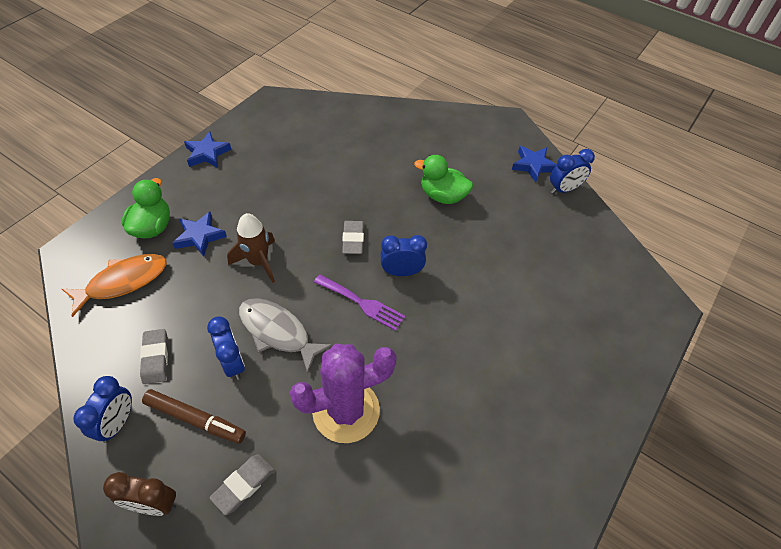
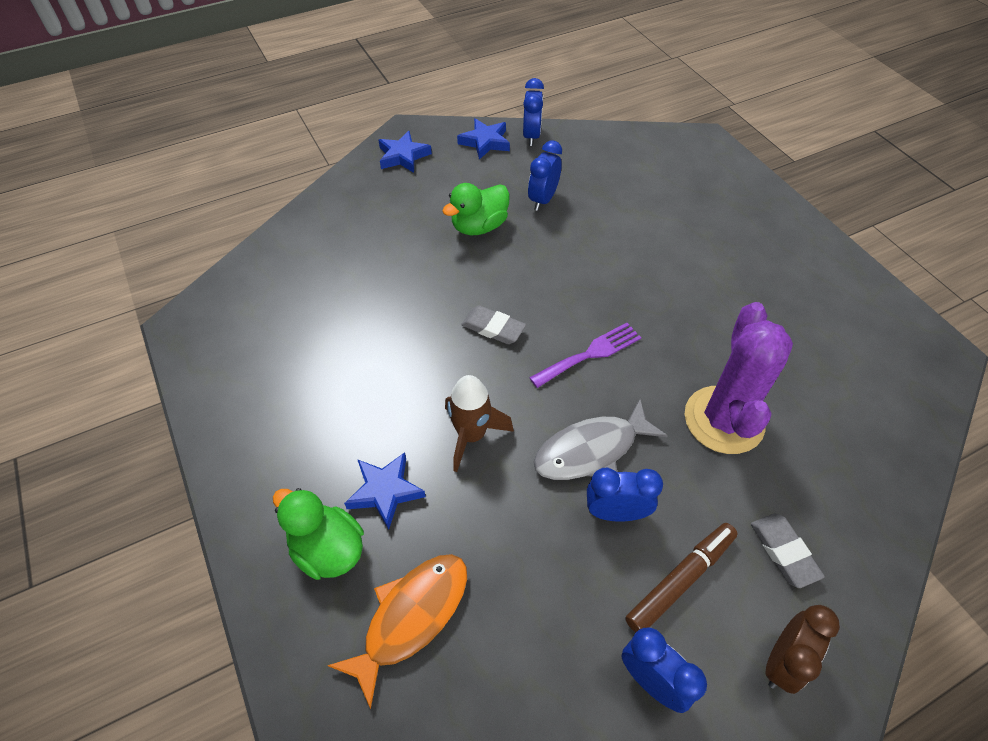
camera: 60 degrees left, 0 degrees up
(123, 282) = (411, 617): orange fish -> orange fish turned 45 degrees clockwise
(155, 358) = (567, 605): grey eraser -> none
(207, 153) = (228, 435): blue star -> blue star (403, 156)
(401, 272) = (565, 303): blue clock -> blue clock (543, 199)

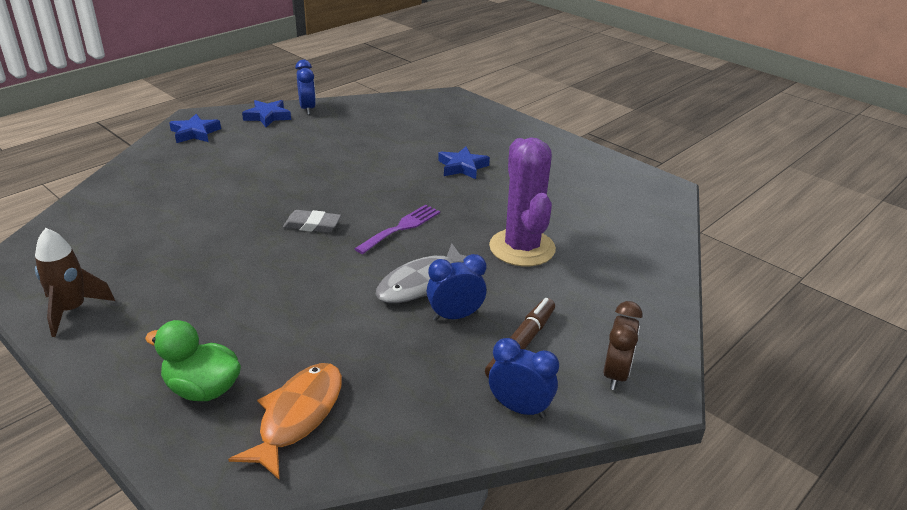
camera: 20 degrees left, 20 degrees down
(385, 491) = (246, 341): blue star -> blue star (462, 167)
(471, 435) = (315, 293): brown rocket -> brown rocket (72, 310)
(479, 226) = (279, 166): green duck -> none
(543, 199) = (330, 144): blue clock -> none
(784, 551) = (594, 313): grey eraser -> none

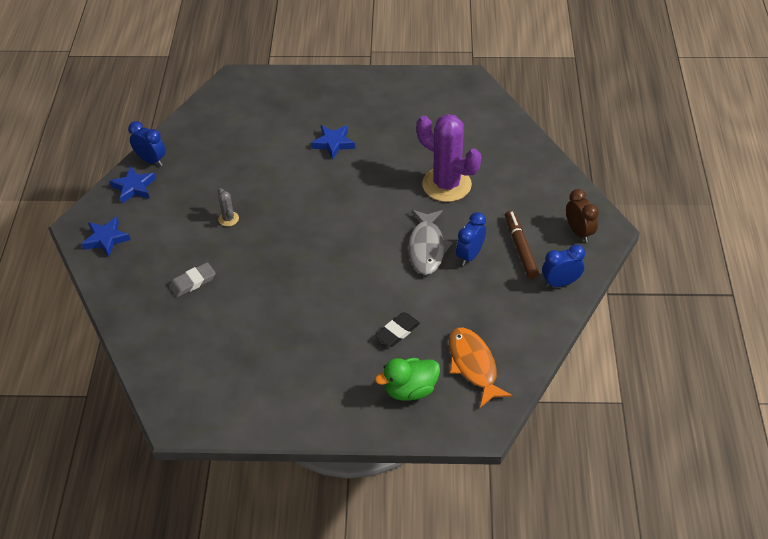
camera: 40 degrees left, 15 degrees up
(72, 310) = (268, 410): brown rocket -> none
(280, 331) = (397, 331): none -> black eraser
(295, 167) = (228, 219): none -> grey cactus
(312, 225) = (310, 254): grey eraser -> grey eraser (193, 282)
(401, 227) = (363, 218): purple fork -> none

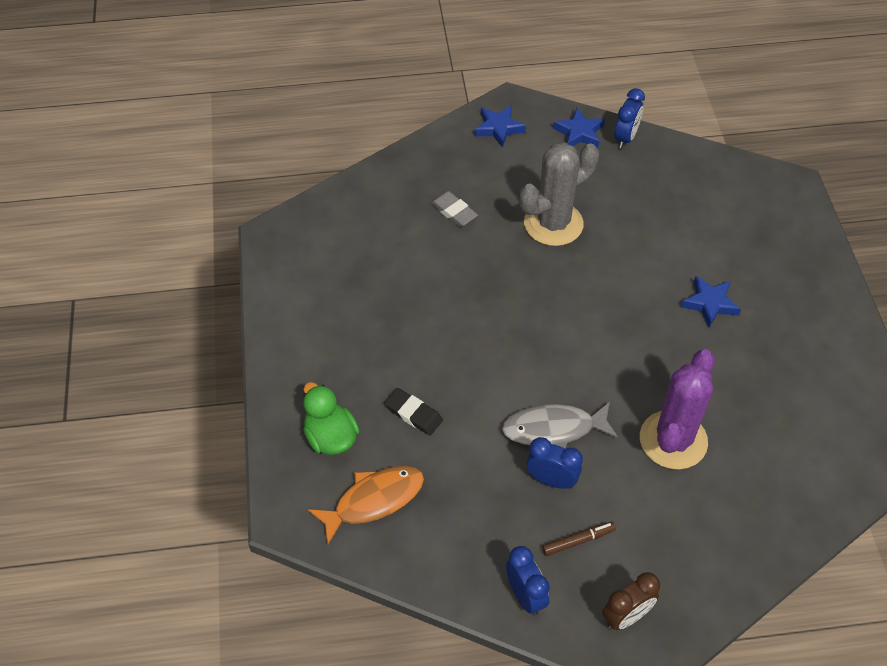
camera: 80 degrees right, 5 degrees up
(228, 219) = (553, 224): grey cactus -> grey cactus, size x2.42
(520, 248) = (578, 541): brown marker -> brown marker, size x0.66

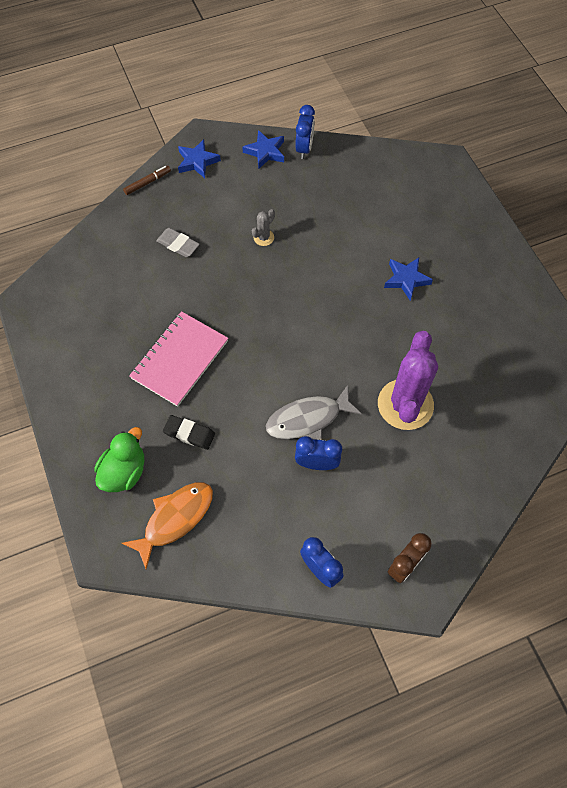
camera: 15 degrees left, 10 degrees up
(331, 437) = (124, 471): green duck -> green duck turned 75 degrees clockwise
(423, 333) = (180, 360): none -> pink notebook
(553, 224) = (263, 237): grey cactus -> grey cactus, size x0.41
(578, 541) = (351, 510): brown marker -> brown marker (147, 182)

